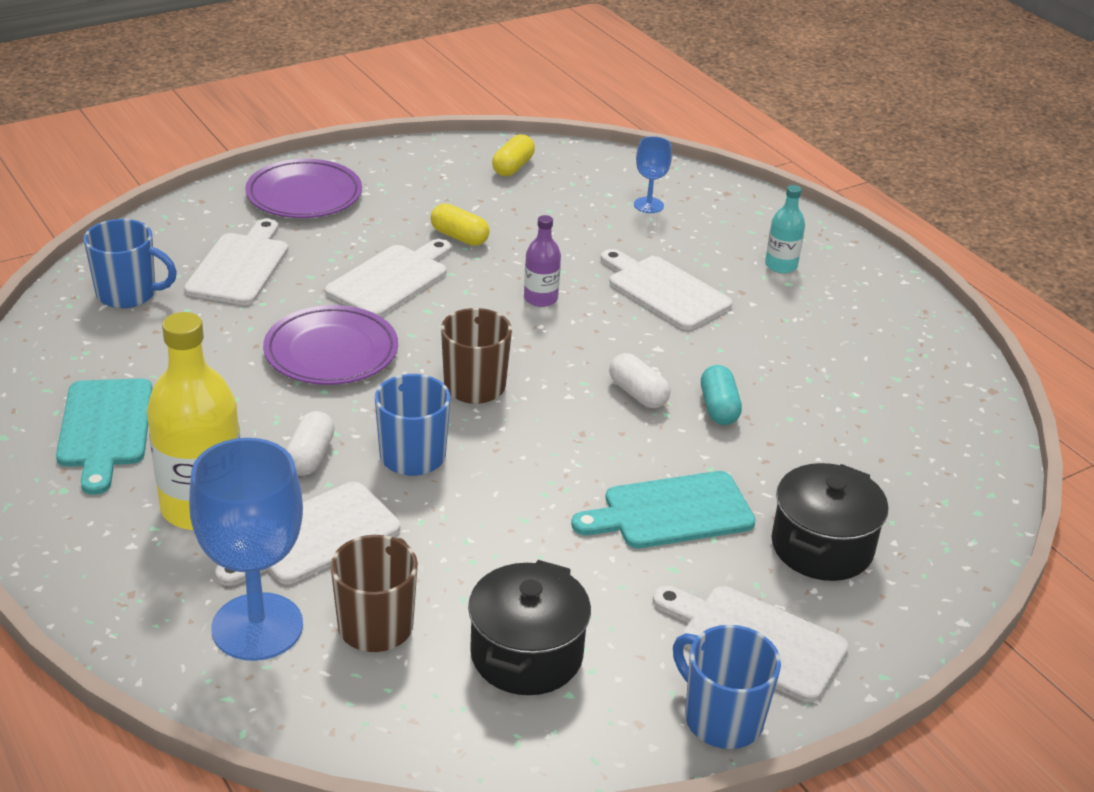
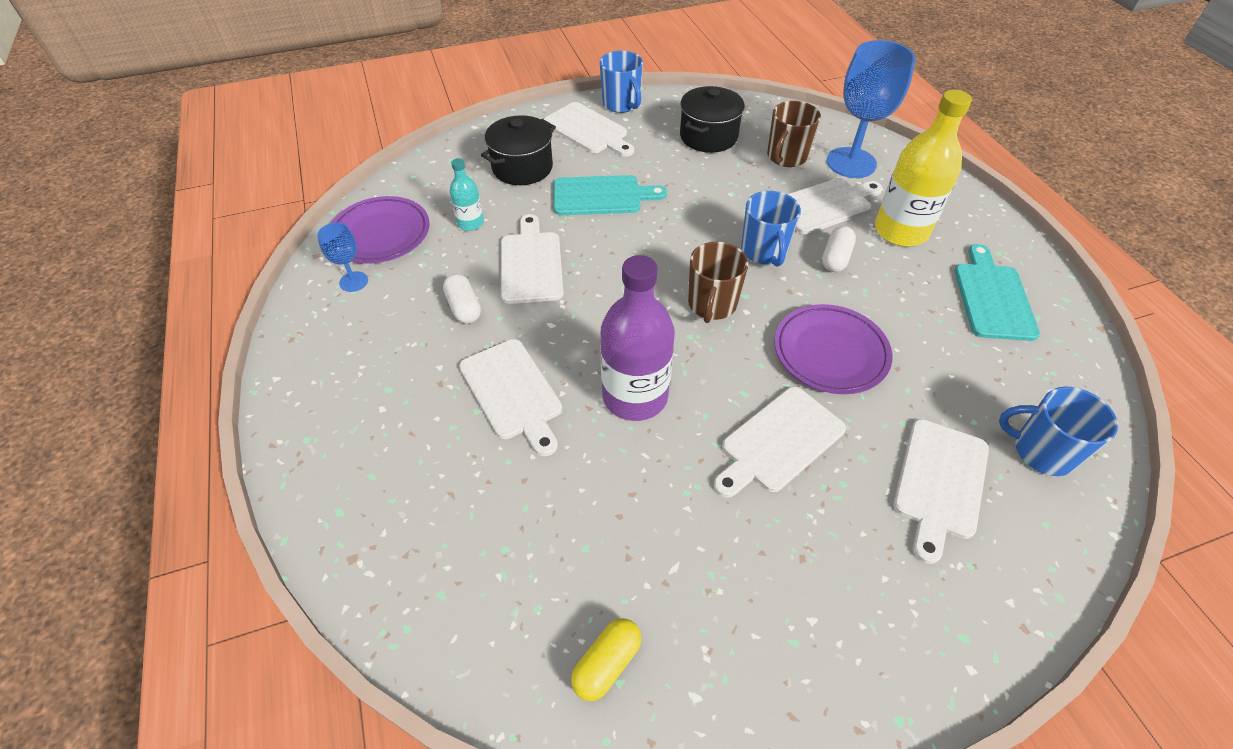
camera: 165 degrees left, 15 degrees up
(304, 195) = (892, 624): purple plate -> purple plate (381, 234)
(459, 237) = (701, 506): yellow capsule -> none
(540, 298) = (635, 396): purple bottle -> purple bottle, size x1.99
(638, 394) = (586, 282): white capsule -> white capsule (464, 307)
(648, 205) = (462, 543): blue goblet -> blue goblet (353, 281)
(719, 408) = (531, 264): turquoise capsule -> white cutting board
(781, 265) = (378, 415): turquoise bottle -> turquoise bottle (470, 223)

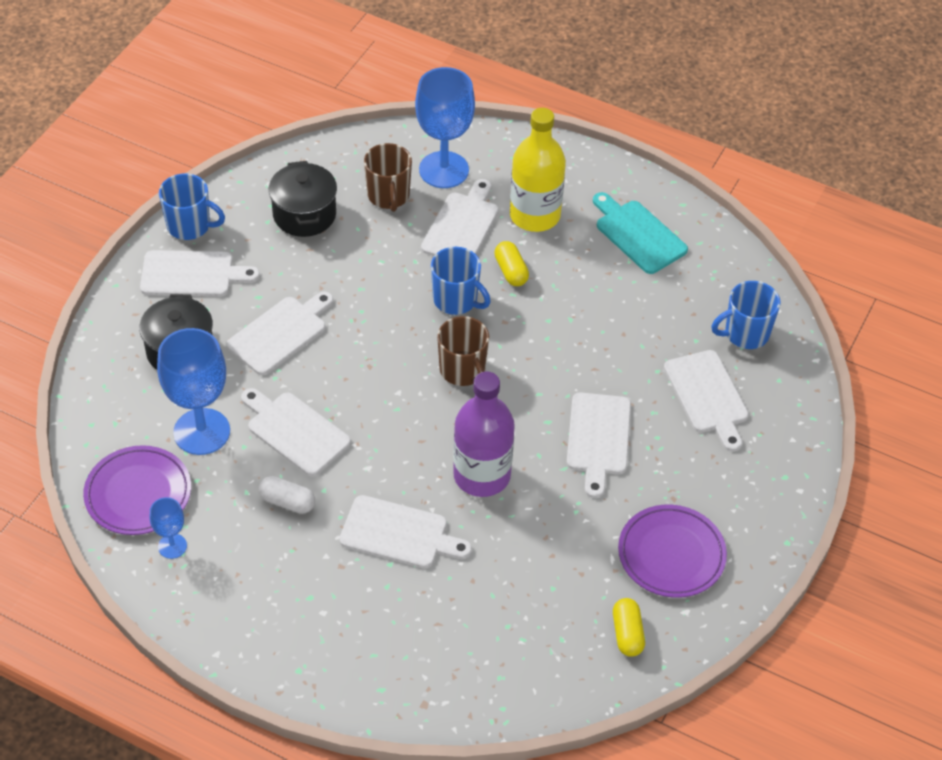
camera: 45 degrees left, 0 degrees up
(470, 223) = (201, 432): turquoise bottle -> blue goblet
(601, 196) = (280, 333): turquoise cutting board -> white cutting board
(830, 352) = (573, 352): purple plate -> purple plate (671, 554)
(835, 258) = (511, 271): white capsule -> yellow capsule

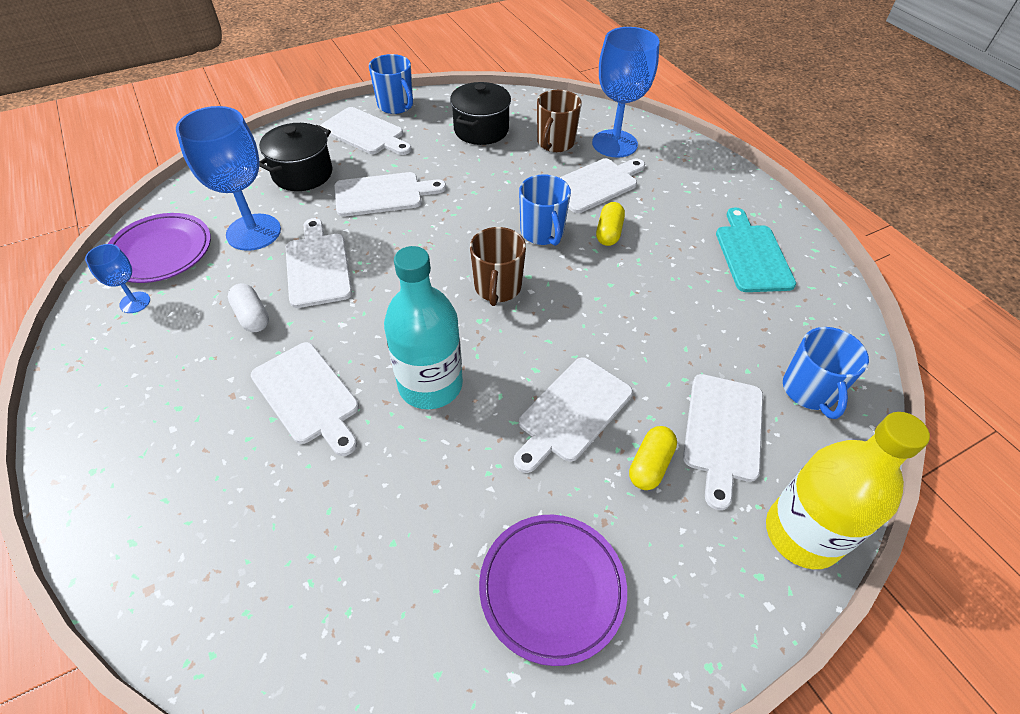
camera: 35 degrees right, 0 degrees up
(482, 475) = (430, 385): purple bottle -> turquoise bottle
(535, 215) = (665, 202): yellow bottle -> yellow bottle (802, 534)
(627, 634) = (423, 657): yellow capsule -> yellow capsule (650, 465)
(745, 333) = (809, 391): blue mug -> blue mug turned 105 degrees counterclockwise

